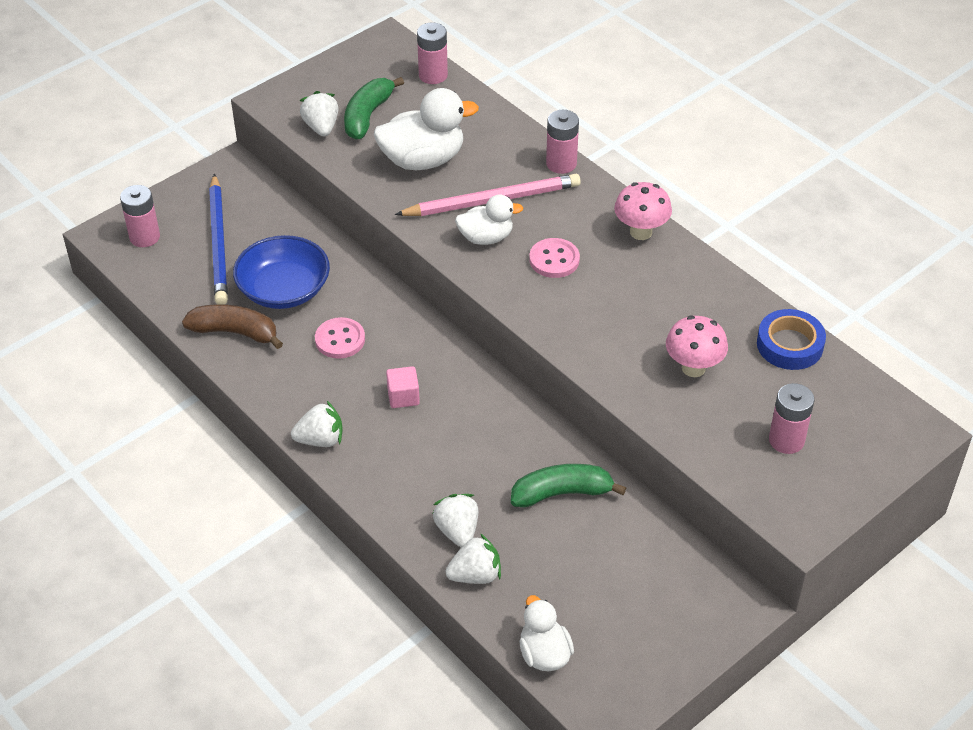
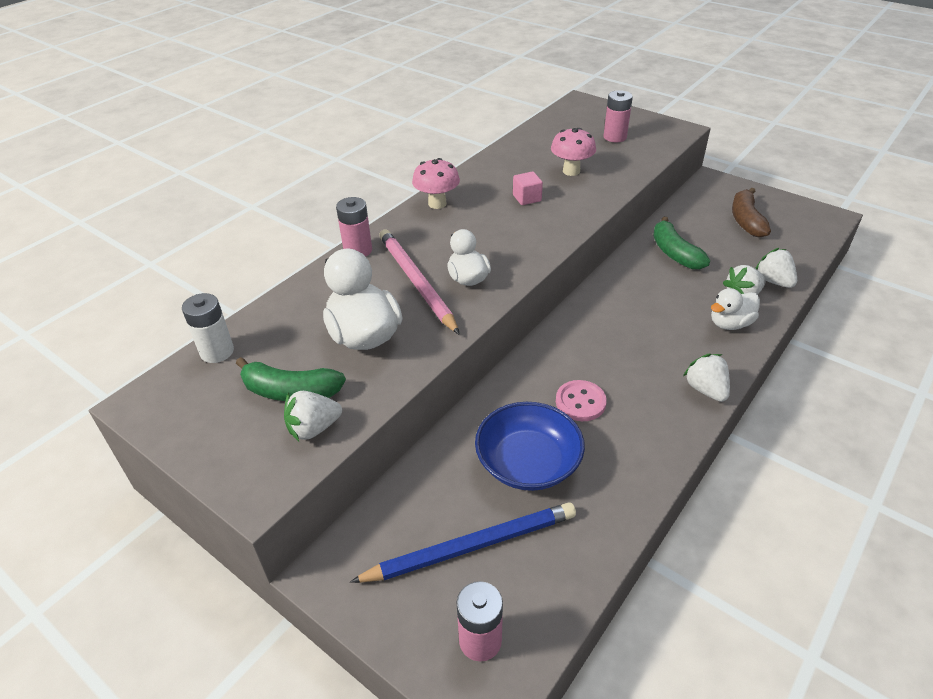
camera: 100 degrees left, 5 degrees down
(235, 332) = (606, 490): brown banana -> brown banana (746, 220)
(403, 397) = (628, 347): pink cube -> pink cube (527, 198)
(433, 75) = (217, 352): pink battery -> white battery
(544, 654) = (809, 244): white duck -> white duck (730, 323)
(554, 260) = (483, 239): pink button -> none
(789, 345) = (531, 141): blue tape -> none

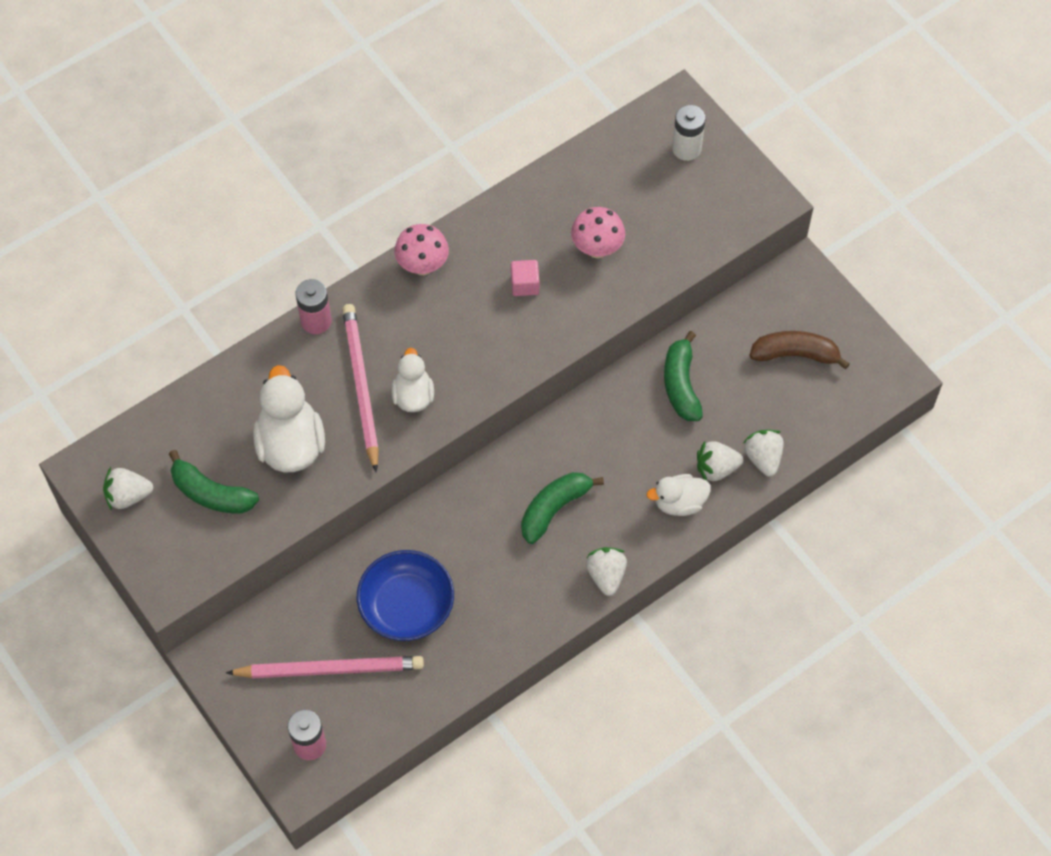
camera: 15 degrees right, 20 degrees up
(217, 352) = (154, 427): white battery -> white battery (686, 148)
(313, 428) = (222, 539): white strawberry -> white strawberry (128, 496)
(471, 546) = (330, 669): blue pencil -> pink pencil
(580, 402) = (481, 555): pink button -> none
(615, 137) = (682, 195): pink battery -> none
(626, 352) = (554, 508): none -> green banana
(746, 220) = (795, 354): brown banana -> brown banana turned 75 degrees clockwise

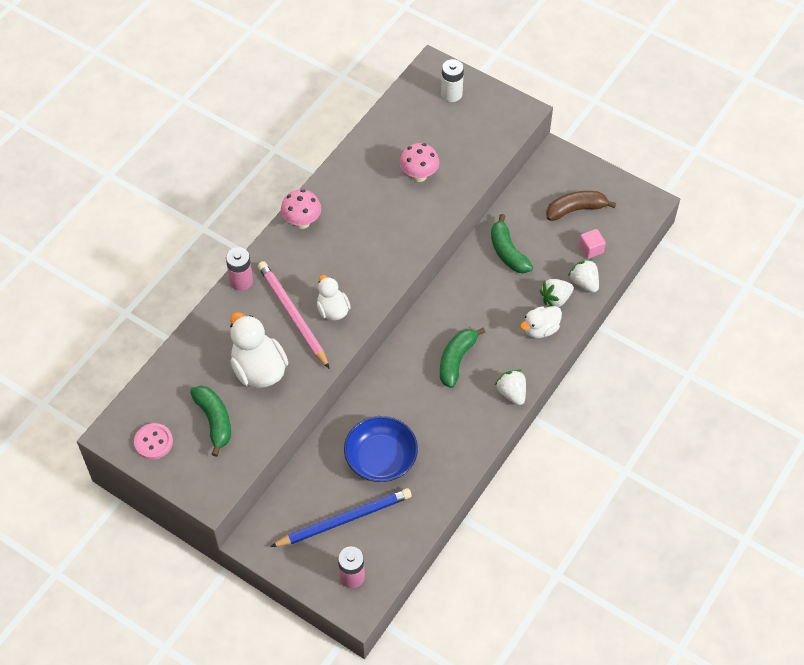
camera: 20 degrees left, 5 degrees down
(128, 496) = (153, 442): white strawberry -> pink button
(211, 493) = (214, 421): green banana -> green banana turned 120 degrees counterclockwise
(330, 669) = (344, 519): pink pencil -> blue pencil
(525, 284) = (379, 213): pink cube -> pink cube (591, 249)

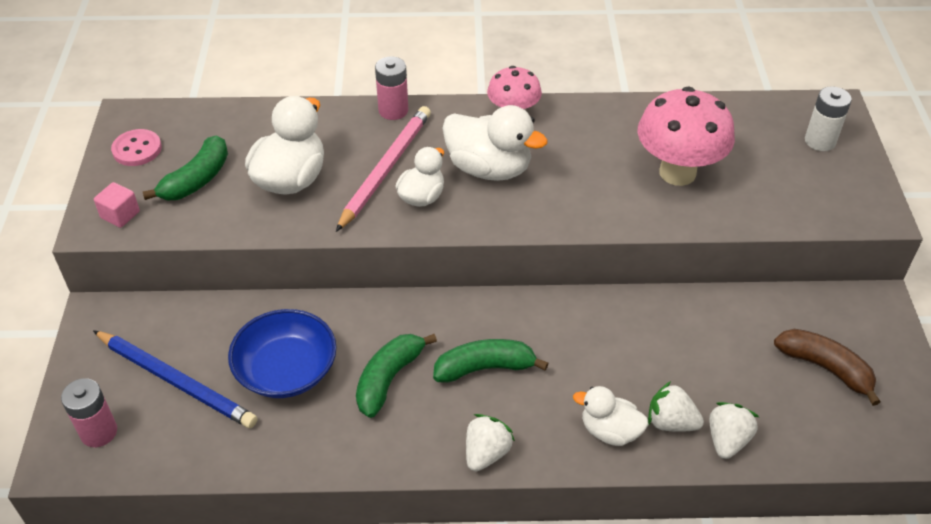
camera: 55 degrees right, 10 degrees down
(338, 262) = (489, 168): none -> white duck
(419, 175) = (677, 173): pink mushroom -> pink mushroom, size x1.65
(507, 252) = (687, 333): green banana -> green banana (389, 379)
(591, 249) = (785, 418): pink cube -> pink cube (120, 215)

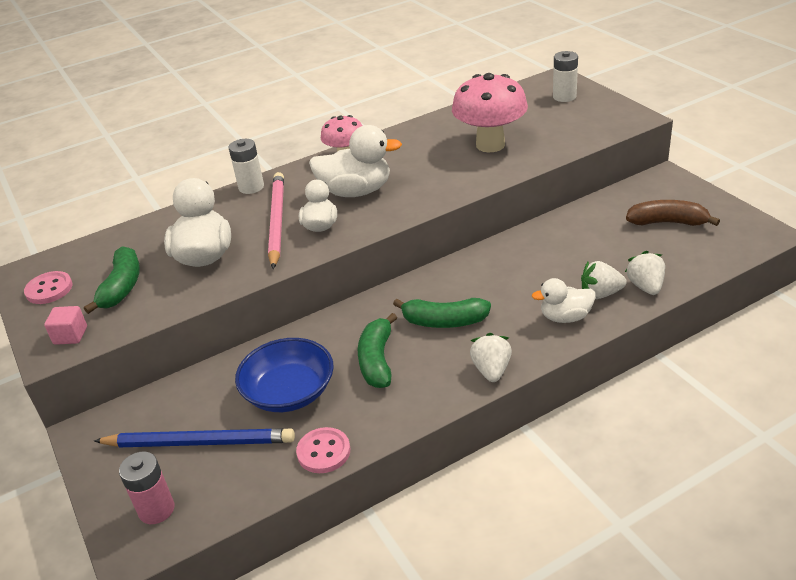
camera: 25 degrees left, 10 degrees down
(270, 455) = (323, 452): none -> pink button
(393, 110) = (251, 187): pink battery -> white battery
(485, 368) = (444, 321): green banana -> green banana turned 135 degrees counterclockwise

